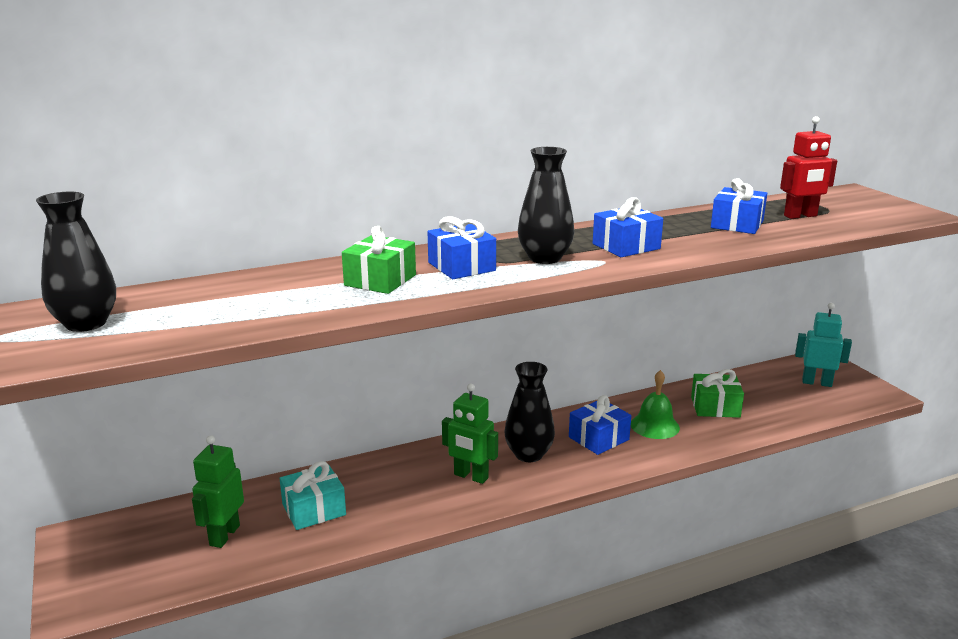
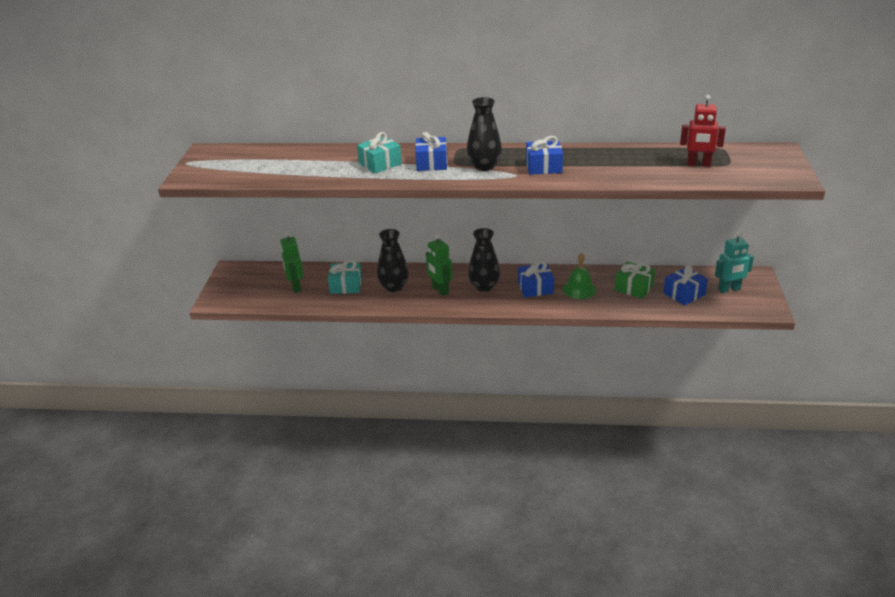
camera: 30 degrees right, 10 degrees up
(86, 323) = (227, 162): black vase -> black vase (394, 287)
(224, 535) = (295, 287): green robot -> green robot turned 60 degrees counterclockwise
(380, 280) = (380, 164): green gift -> turquoise gift
(737, 224) = (641, 163): blue gift -> blue gift (684, 294)
(816, 382) = (729, 289): turquoise robot -> turquoise robot turned 120 degrees clockwise

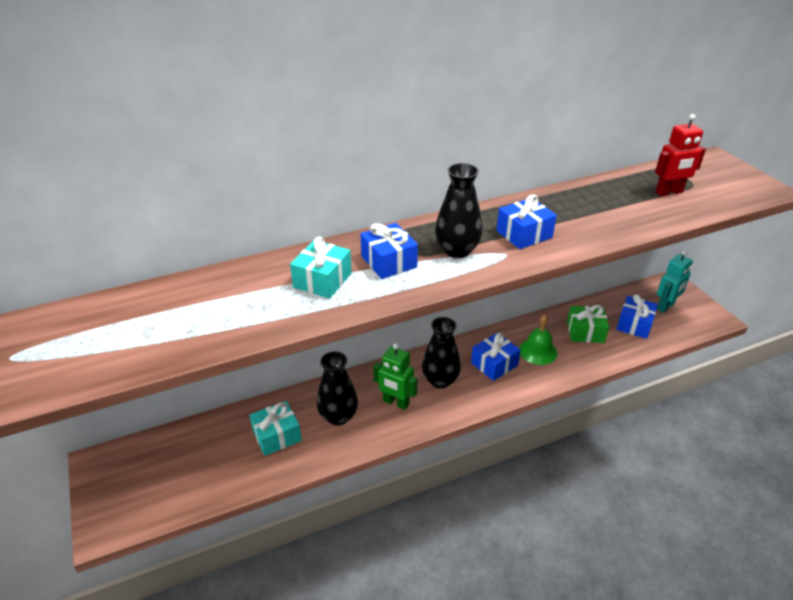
camera: 30 degrees left, 5 degrees up
(295, 287) = (210, 461): green robot -> none

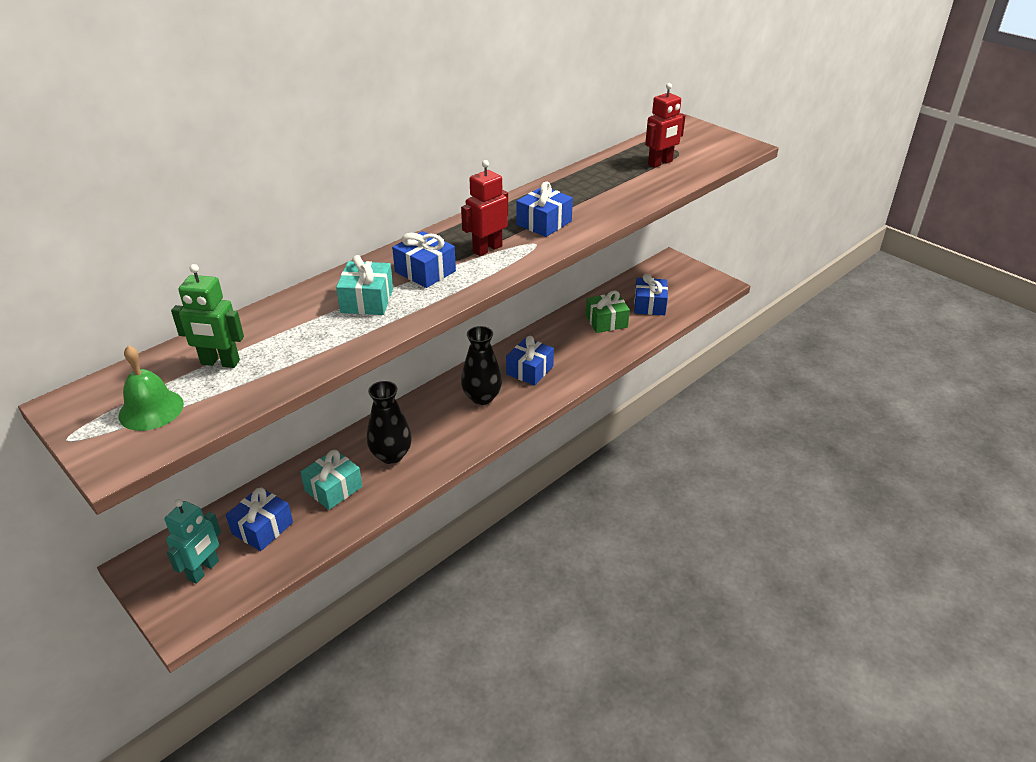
camera: 20 degrees left, 0 degrees up
(204, 457) = (262, 528): none -> blue gift
(395, 403) = (445, 428): green robot -> green robot (220, 363)
(457, 250) = (487, 249): black vase -> red robot
(538, 351) = (567, 349): green bell -> green bell (151, 409)
(666, 306) = (672, 283): turquoise robot -> turquoise robot (204, 570)

